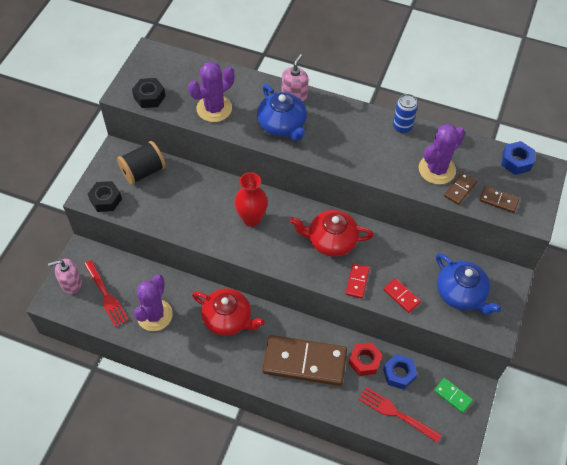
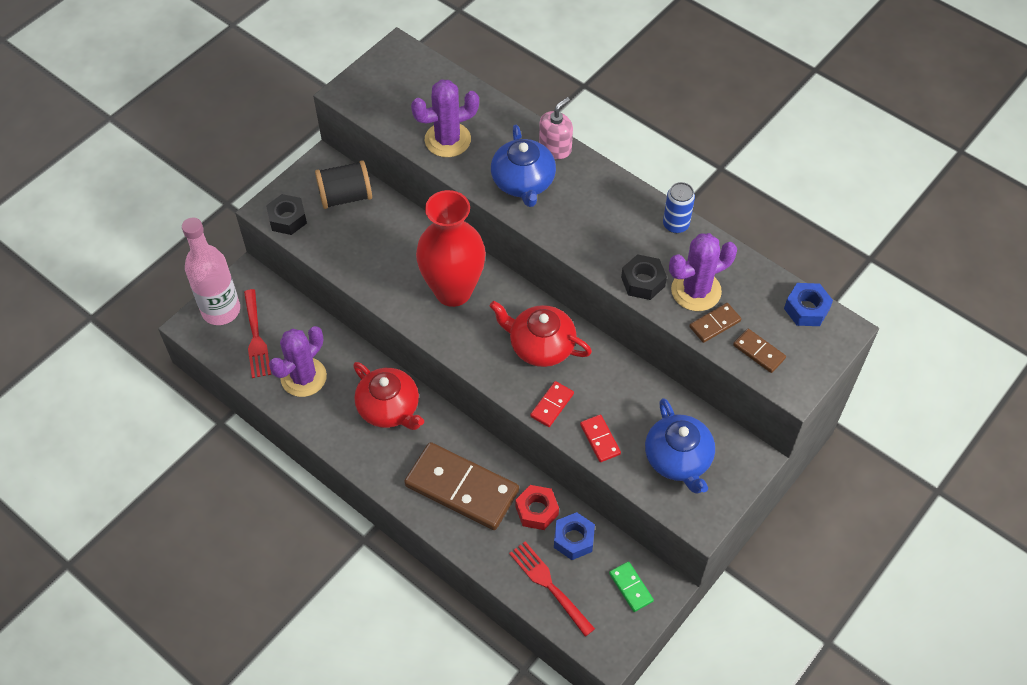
camera: 20 degrees right, 0 degrees up
(71, 283) = (221, 310): pink soap dispenser -> pink bottle
(149, 97) = (375, 105): black nut -> black nut (643, 282)
(251, 219) = (453, 291): red vase -> red vase, size x1.58

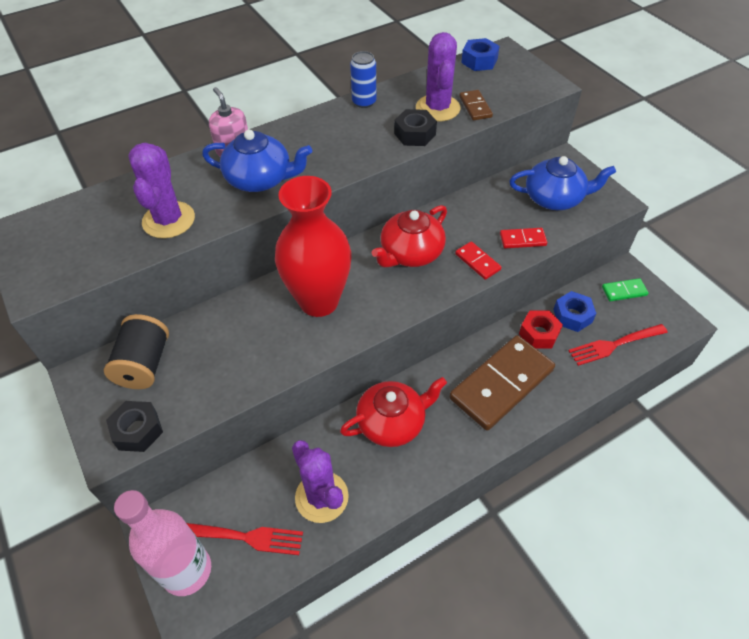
camera: 70 degrees left, 5 degrees down
(759, 352) = (511, 92): brown domino -> none

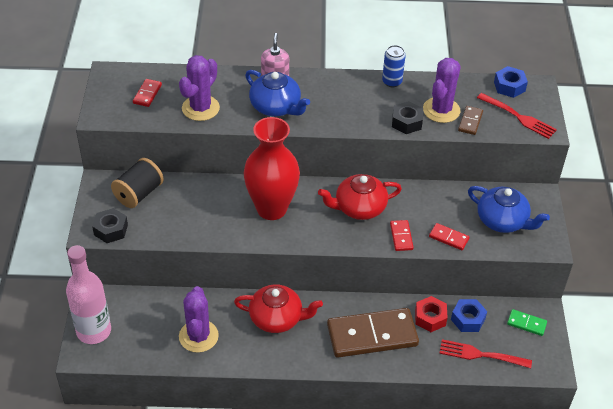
camera: 30 degrees right, 5 degrees down
(85, 233) = (147, 94): none -> red domino
(244, 537) = (137, 332): red fork -> red fork (518, 117)

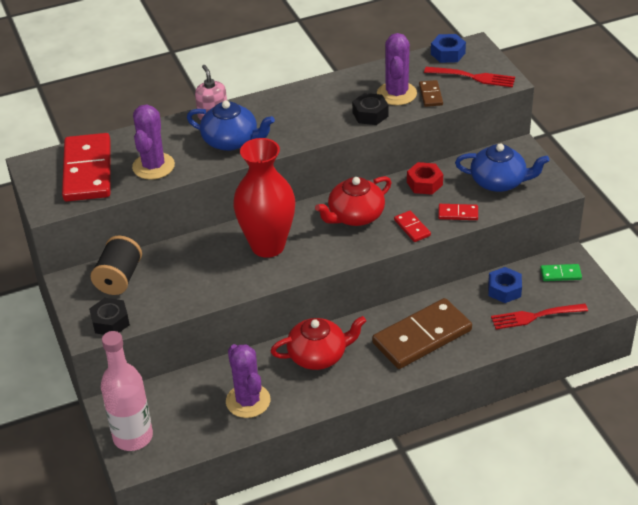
camera: 20 degrees left, 5 degrees down
(147, 94) = (87, 171): red domino -> red domino, size x2.29
(392, 82) = (333, 83): blue can -> none
(430, 318) = (468, 301): red nut -> red nut (424, 183)

